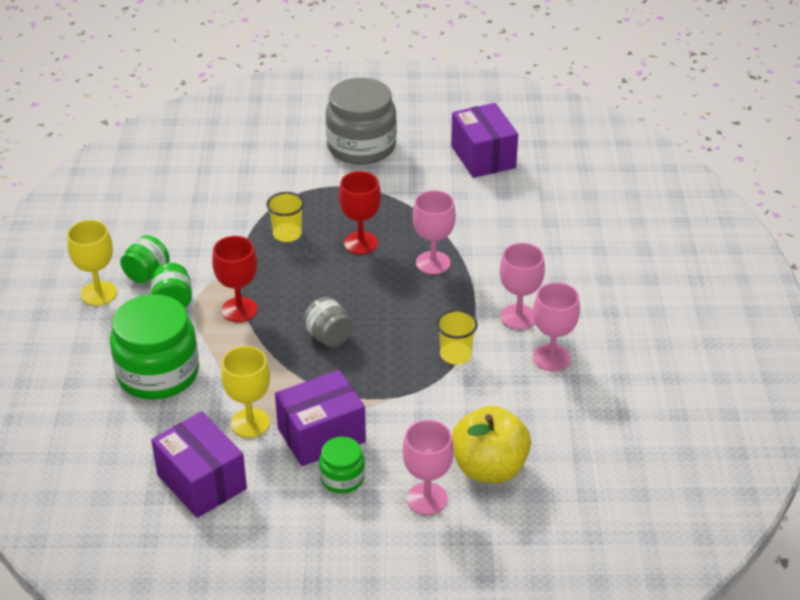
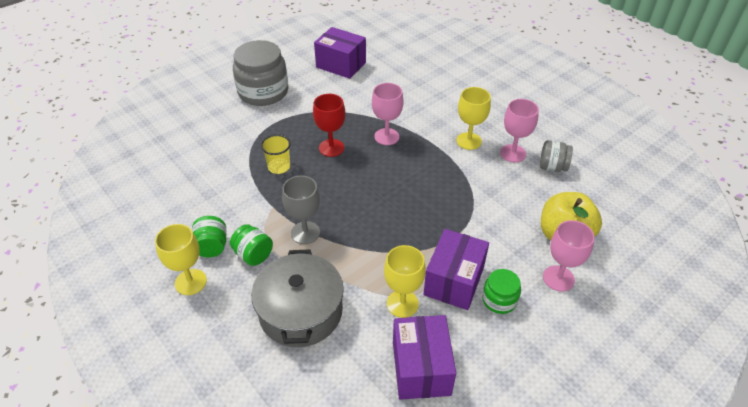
camera: 40 degrees left, 5 degrees up
(158, 373) = (301, 311): green jar -> grey pot
(201, 482) = (421, 368): purple box -> purple box turned 75 degrees clockwise
(239, 310) = (305, 233): red goblet -> grey goblet
(328, 337) = (382, 215): grey jar -> grey jar (552, 167)
(455, 354) = (464, 182): yellow cup -> none
(518, 317) = (468, 141): pink goblet -> yellow goblet

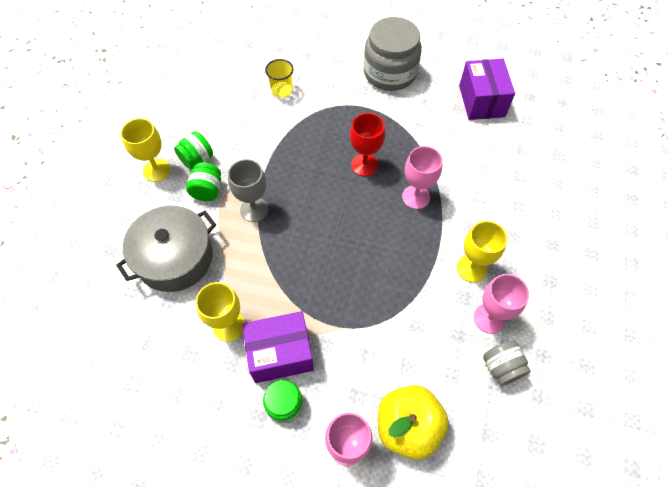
camera: 55 degrees right, 15 degrees up
(279, 167) = (311, 144): yellow cup -> yellow cup (281, 90)
(421, 368) = (173, 378): purple box -> none

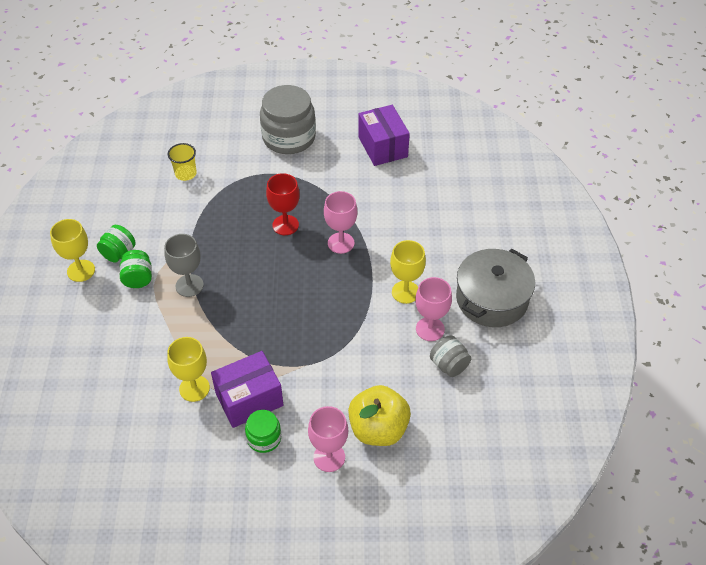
camera: 15 degrees left, 10 degrees down
(175, 258) = (124, 343): grey pot -> grey pot (492, 299)

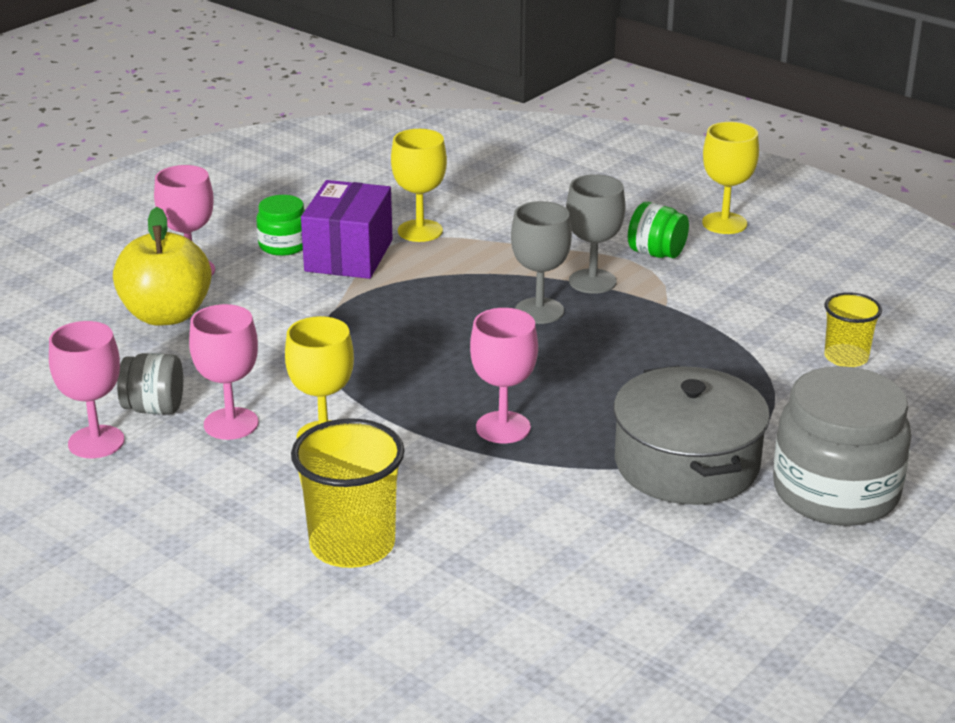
camera: 130 degrees right, 20 degrees down
(119, 253) = (725, 255): green jar -> none
(236, 288) = (539, 311): none -> grey goblet
(285, 225) = (610, 396): red goblet -> none
(383, 147) = (684, 589): purple box -> none
(455, 237) = (352, 545): none -> yellow cup
(490, 364) = (96, 442): none -> pink goblet
(492, 299) = (185, 509): grey pot -> grey pot (686, 464)

